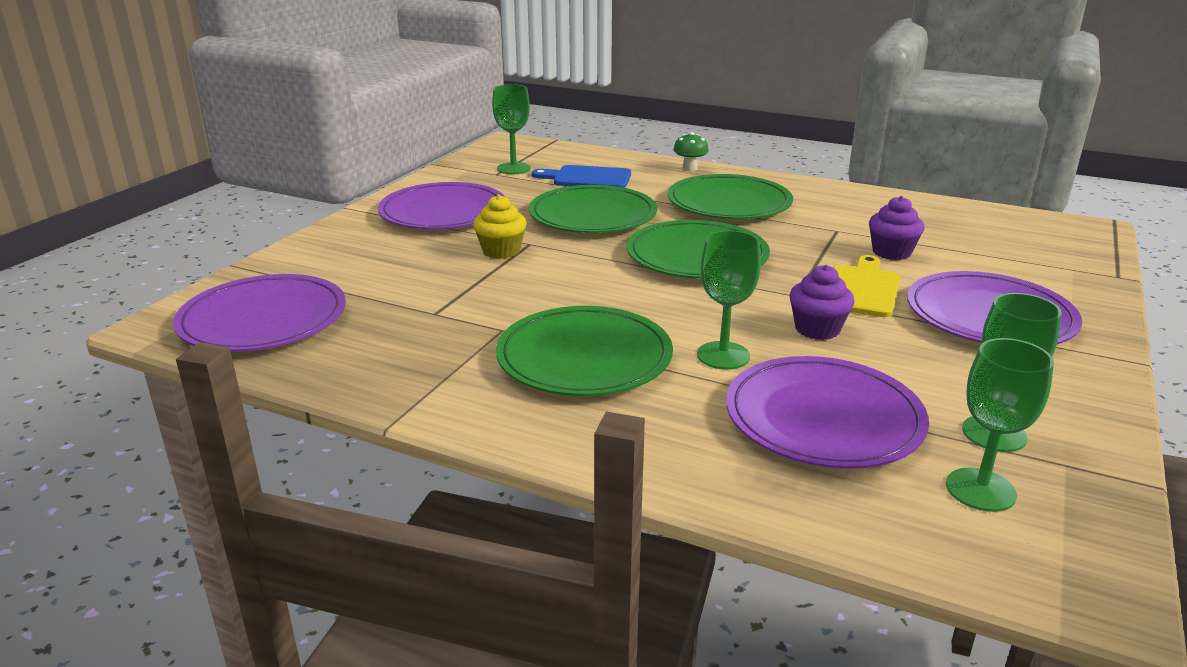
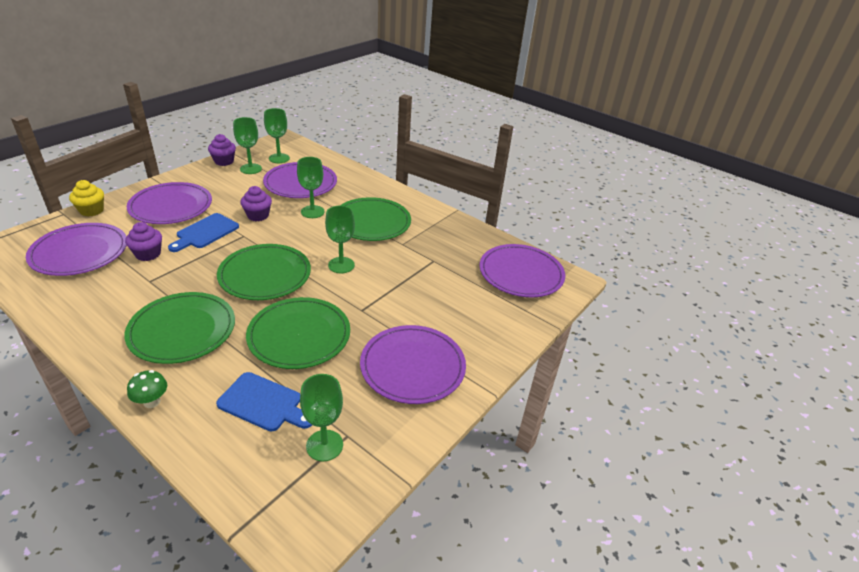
camera: 170 degrees left, 10 degrees up
(501, 251) = (383, 305): yellow cupcake -> yellow cupcake (91, 210)
(593, 283) = (341, 265): none -> green goblet
(861, 289) = (205, 232): yellow cutting board -> blue cutting board
(980, 241) = (79, 252): none -> purple plate
(1091, 441) = (224, 161): none -> purple cupcake

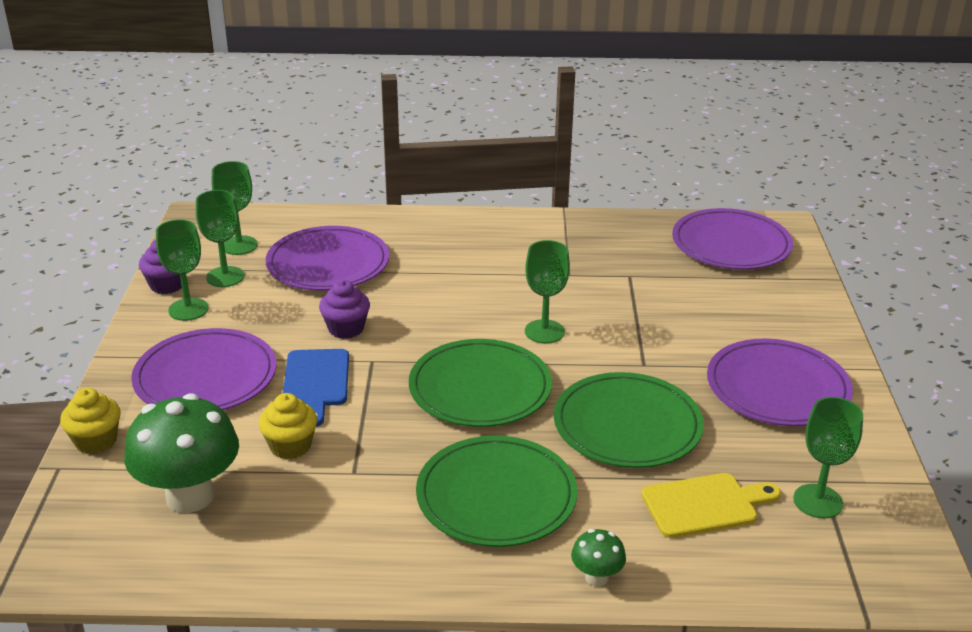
camera: 35 degrees left, 5 degrees down
(79, 252) = (190, 496): purple plate -> green mushroom
(148, 254) = (290, 446): purple cupcake -> yellow cupcake
(264, 403) = (705, 505): blue cutting board -> yellow cutting board
(312, 212) = (406, 290): green goblet -> green goblet (188, 309)
(371, 222) = (496, 268): green plate -> none

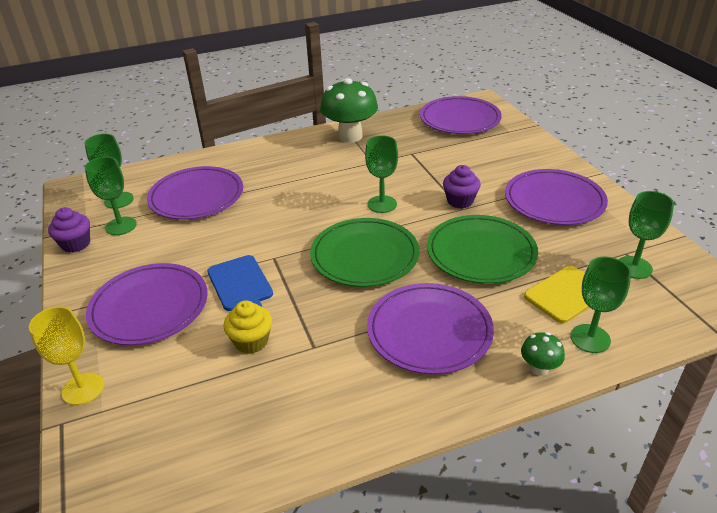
camera: 20 degrees left, 5 degrees up
(96, 441) = (83, 389): yellow cupcake -> yellow goblet
(188, 309) = (104, 258): green goblet -> green goblet (590, 338)
(190, 496) = (193, 410): green mushroom -> green mushroom (350, 136)
(346, 328) = (239, 240): purple cupcake -> purple cupcake (460, 201)
(496, 496) = (429, 331): green plate -> purple plate

